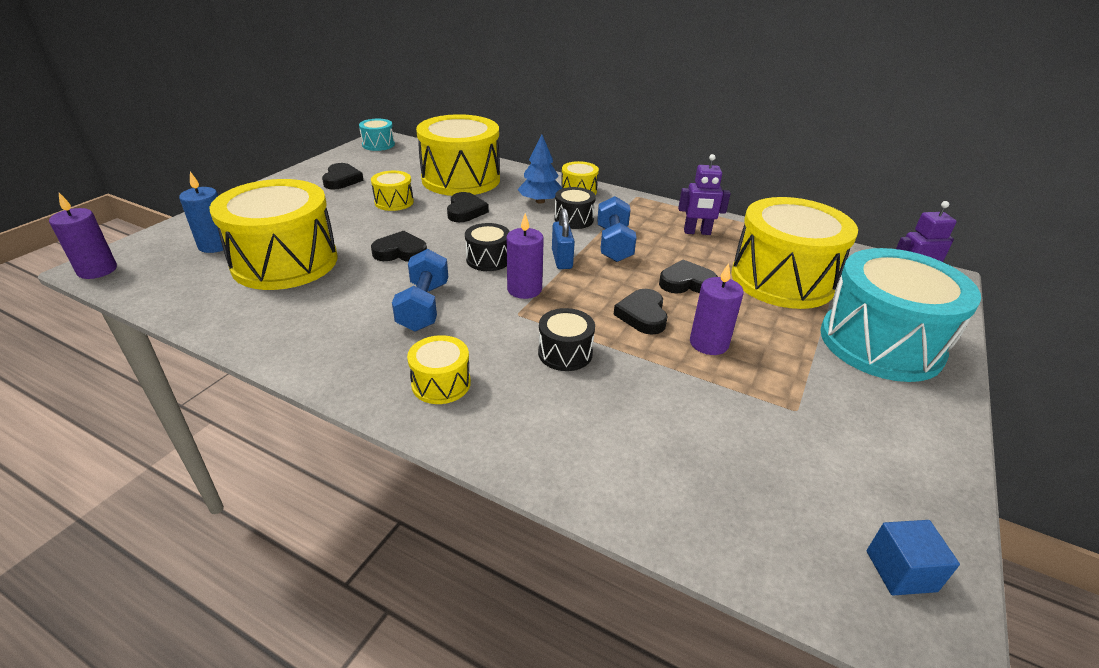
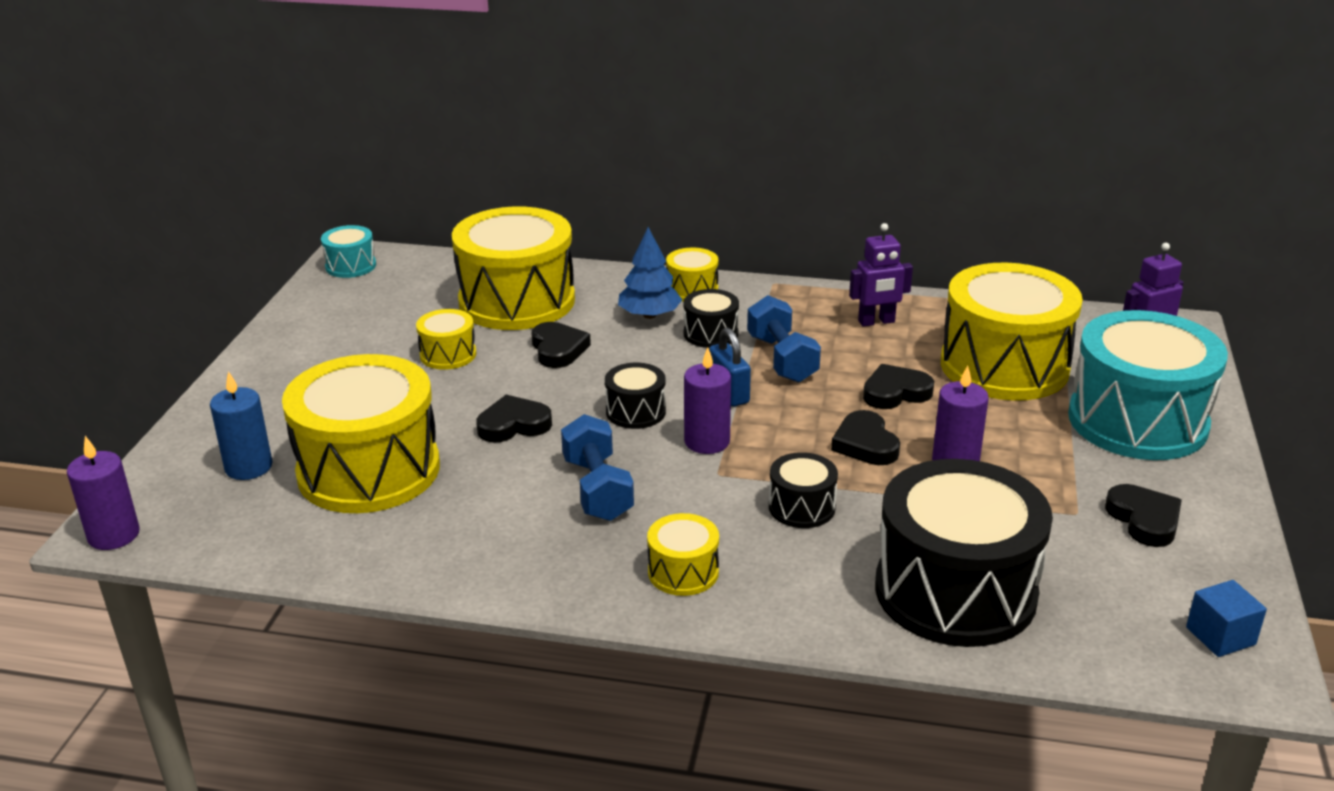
camera: 15 degrees left, 5 degrees down
(342, 180) = (344, 334): black heart -> black heart (1144, 520)
(655, 456) = (955, 591): none -> black drum

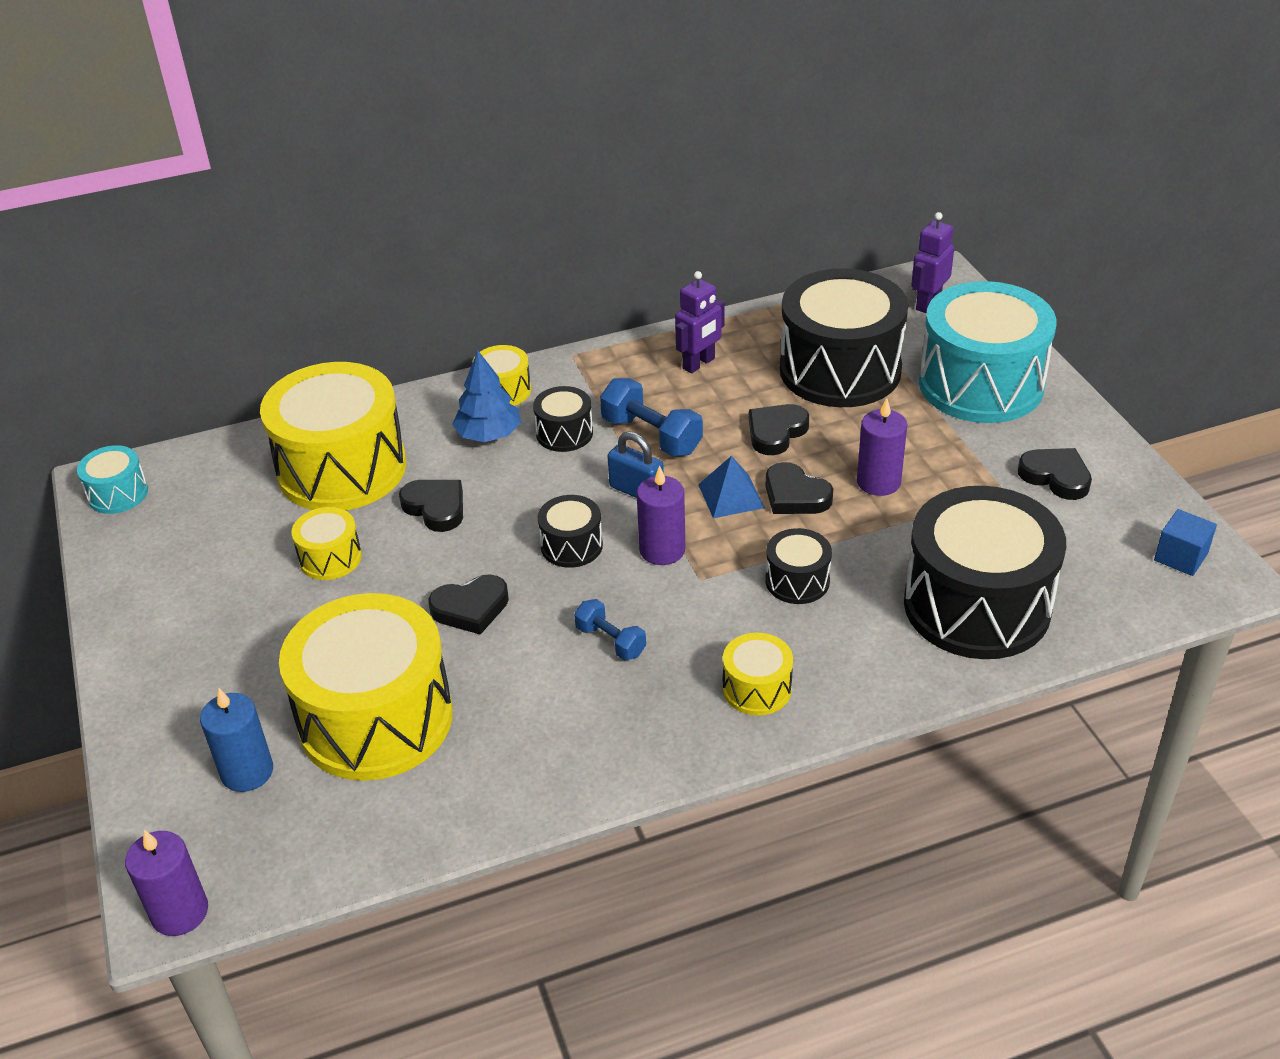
camera: 30 degrees left, 10 degrees up
(513, 425) = (471, 608): black heart -> black heart turned 150 degrees counterclockwise
(597, 489) = (610, 641): blue dumbbell -> blue dumbbell, size x0.62
(806, 424) = (731, 496): none -> blue pyramid
(1004, 366) = (840, 370): yellow drum -> black drum

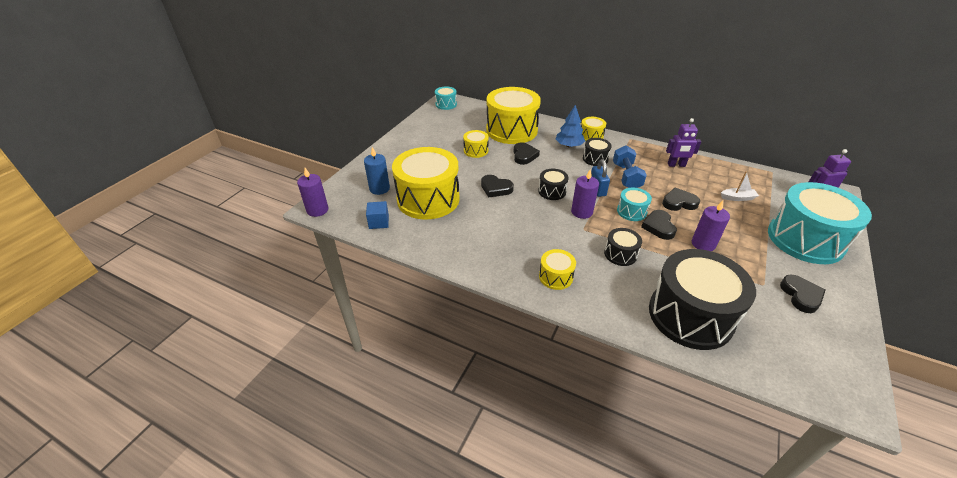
camera: 45 degrees right, 0 degrees up
(610, 641) = (525, 226): blue dumbbell -> none
(731, 496) = (631, 211): blue pyramid -> turquoise drum
(840, 370) = (737, 198): black drum -> white boat
(1180, 557) = (836, 373): blue cube -> blue cube (379, 222)

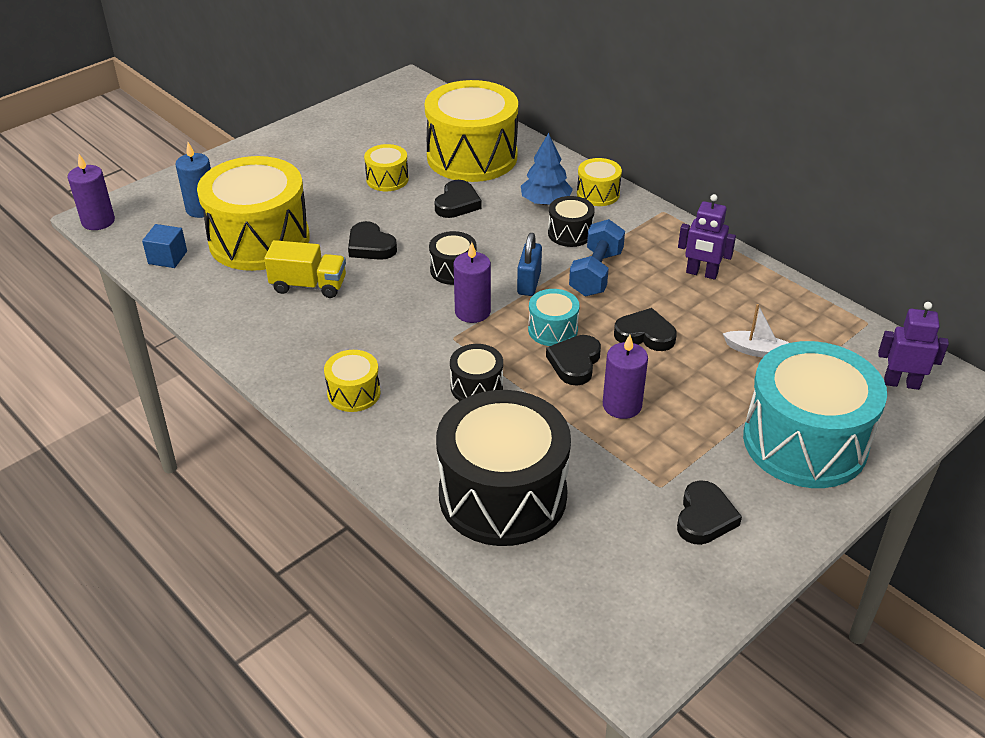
camera: 20 degrees right, 0 degrees up
(446, 104) = (400, 91): turquoise drum -> none
(478, 219) = (309, 285): none -> yellow truck

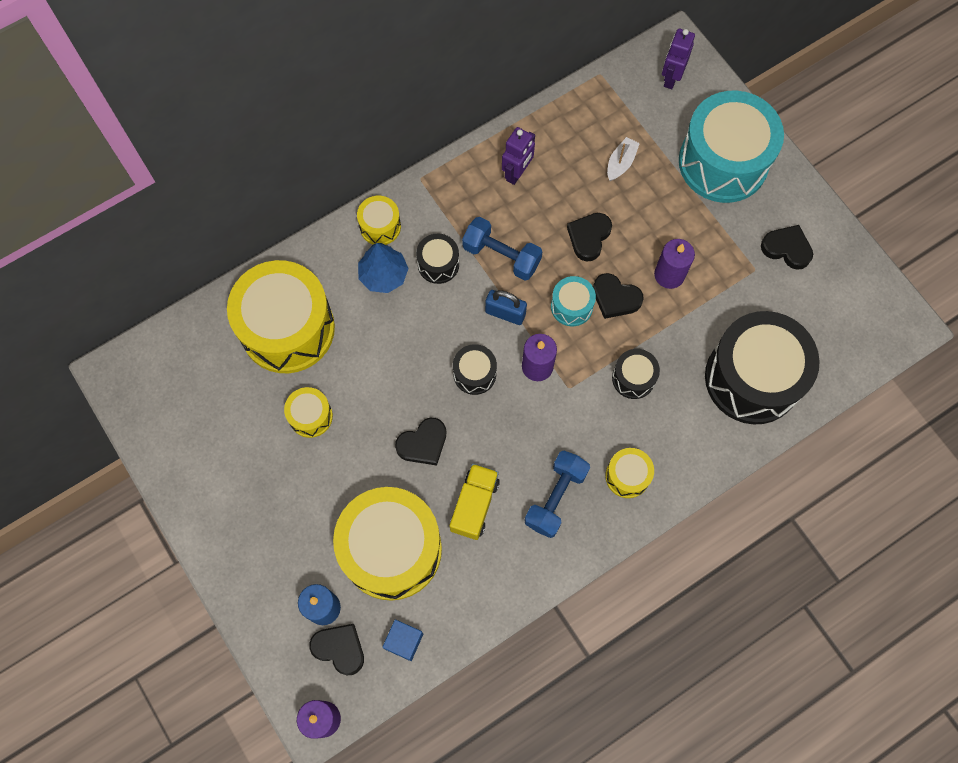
camera: 80 degrees left, 30 degrees up
(322, 340) = (555, 498): none -> blue dumbbell
(457, 203) = (369, 355): black heart -> black heart (339, 648)

